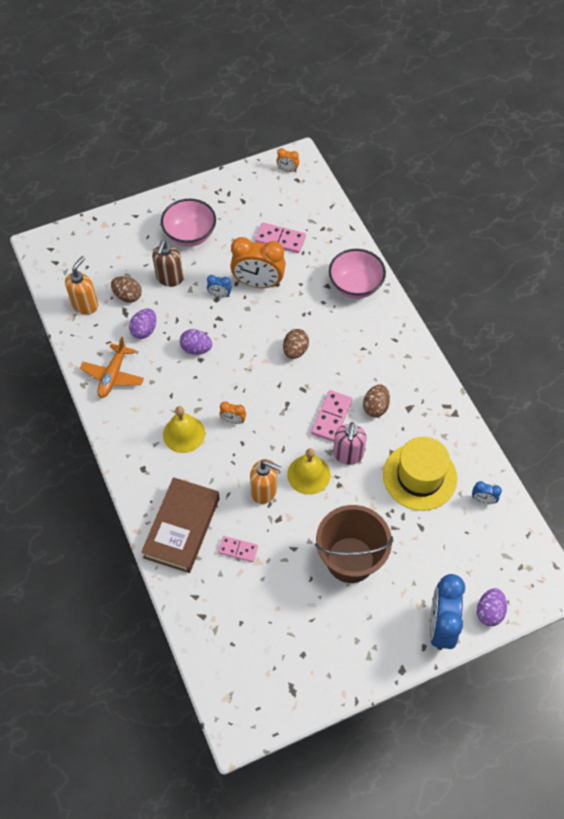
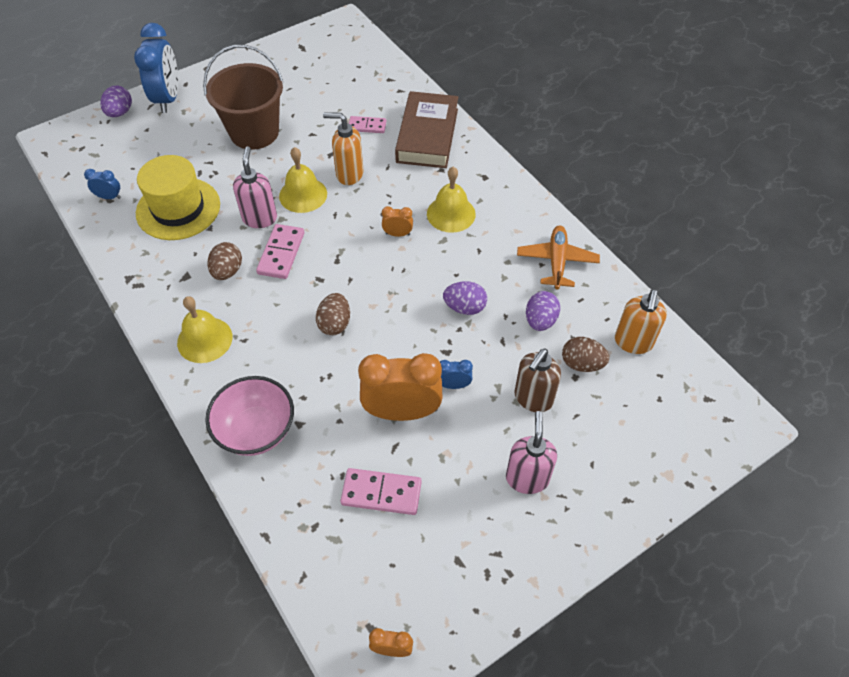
camera: 170 degrees right, 5 degrees down
(169, 278) = (533, 398): brown soap dispenser -> brown soap dispenser turned 150 degrees counterclockwise
(190, 235) = (527, 478): pink bowl -> pink soap dispenser
(392, 353) = (204, 339): none -> yellow bell

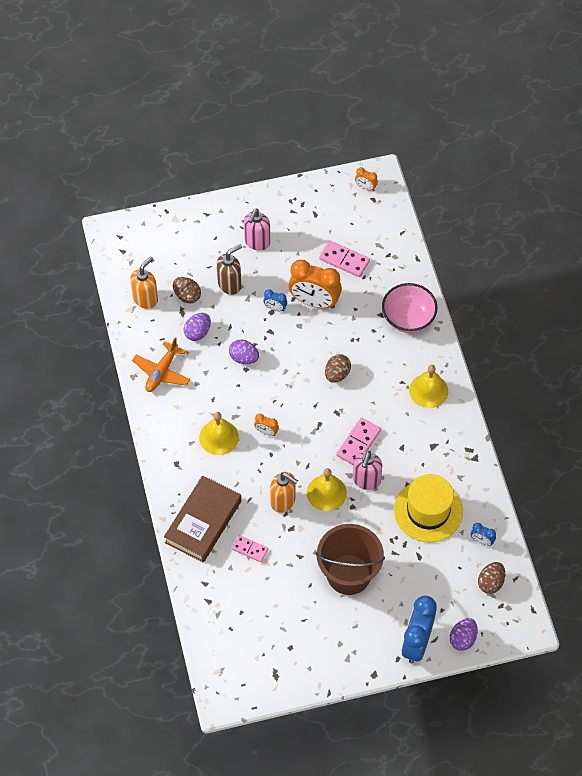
camera: 160 degrees left, 5 degrees up
(227, 271) = (401, 440): brown egg -> brown egg (490, 583)

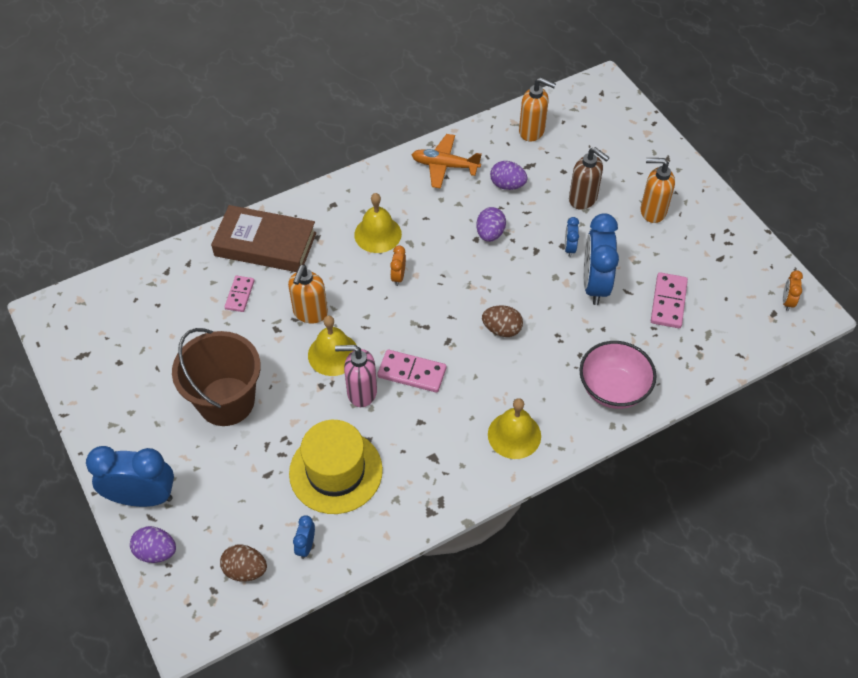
camera: 75 degrees right, 5 degrees down
(187, 296) = (551, 165): brown egg -> none
(257, 242) = (652, 211): pink soap dispenser -> orange soap dispenser
(314, 302) = (594, 284): orange clock -> blue clock

